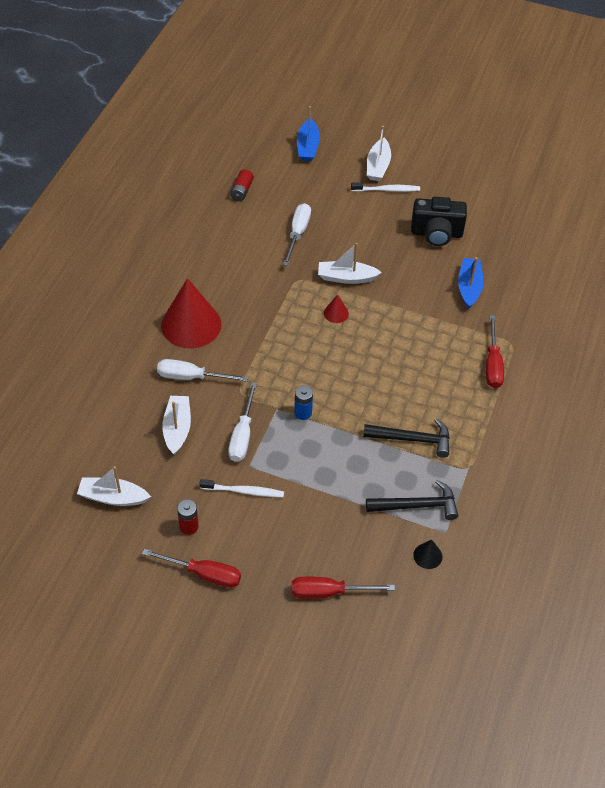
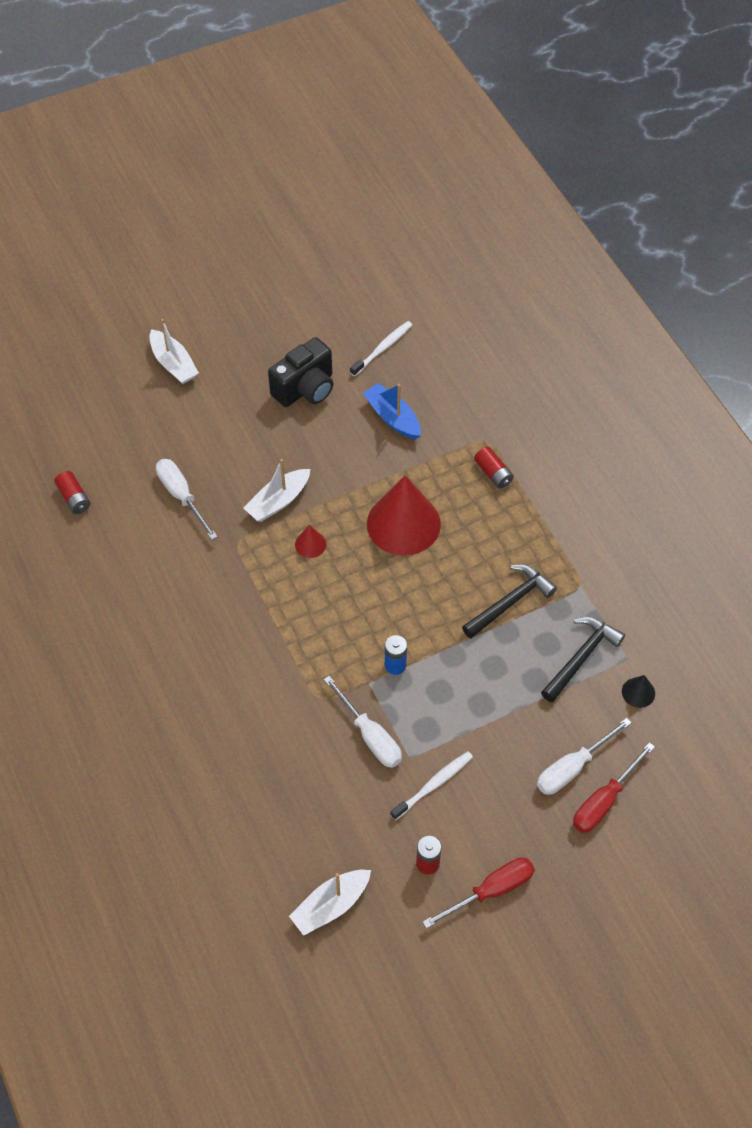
camera: 45 degrees left, 5 degrees up
(177, 428) = (306, 786): white boat -> none
(191, 324) = (194, 676): red cone -> red cone (403, 524)
(191, 377) = (258, 726): white screwdriver -> white screwdriver (572, 768)
(308, 147) = (82, 398): blue boat -> none
(387, 190) = (210, 382): white toothbrush -> white toothbrush (382, 348)
(492, 364) = (493, 473): red screwdriver -> red battery

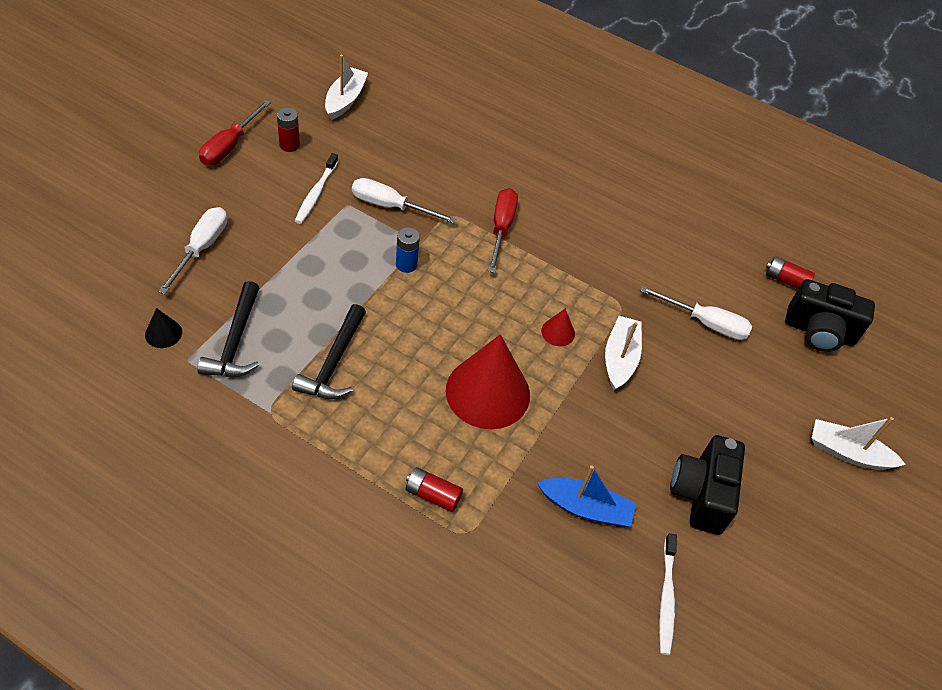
camera: 140 degrees right, 5 degrees down
(96, 447) = (818, 332): none -> black camera
(604, 801) = (161, 235): red screwdriver -> red screwdriver (501, 228)

